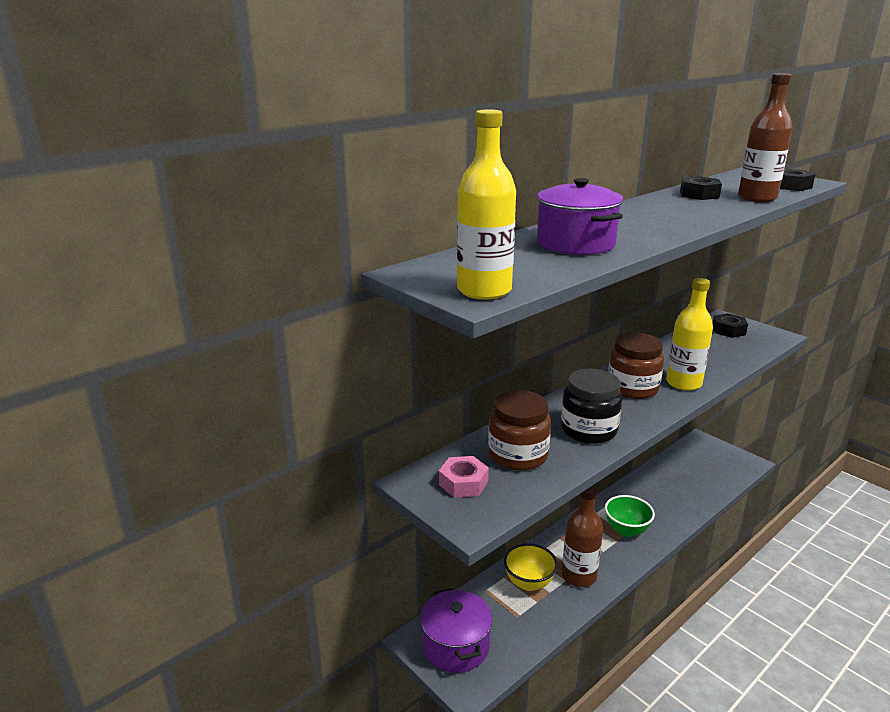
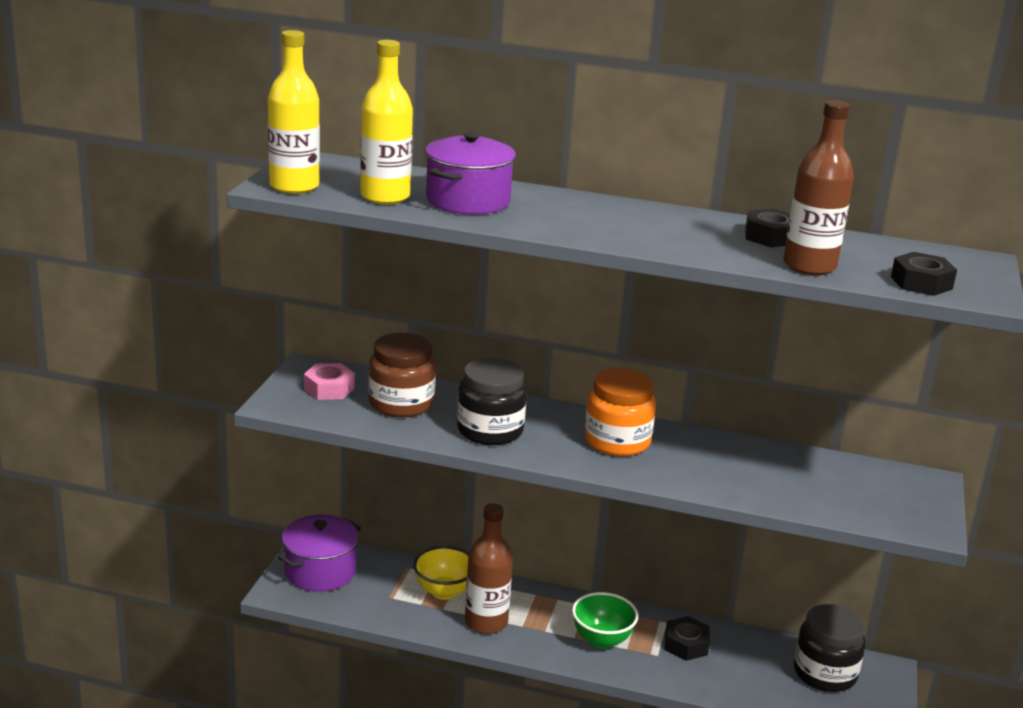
camera: 55 degrees right, 0 degrees up
(632, 388) = (617, 441): brown jar -> orange jar
(683, 383) = (672, 471): yellow bottle -> yellow bottle (385, 197)
(696, 461) = (824, 673): none -> black jar
(728, 330) = (888, 487): black nut -> black nut (686, 644)

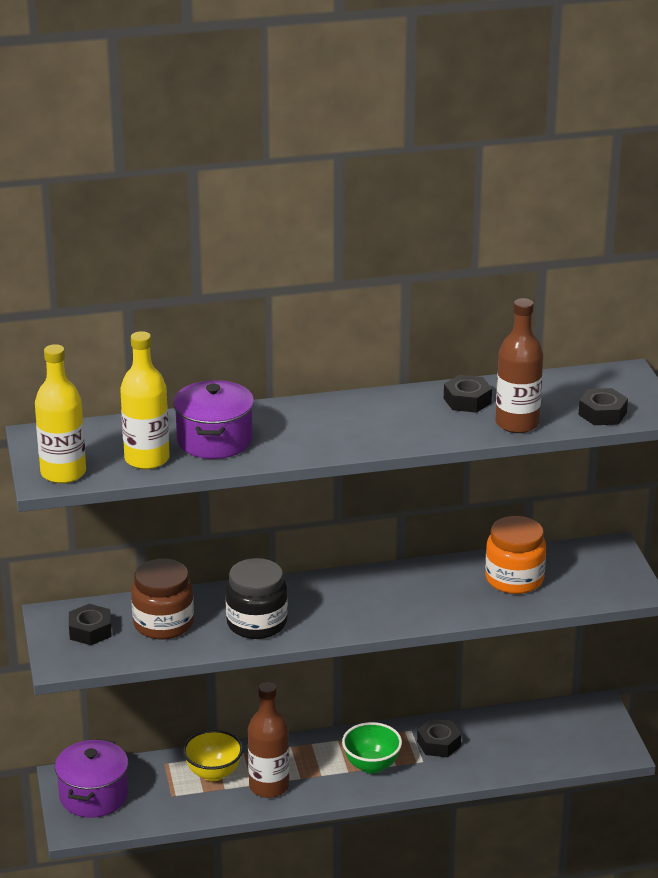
camera: 25 degrees left, 5 degrees up
(329, 389) = (90, 631): pink nut -> black nut
(617, 441) = (362, 596): orange jar -> orange jar (514, 579)
(824, 673) = (556, 727): black jar -> none

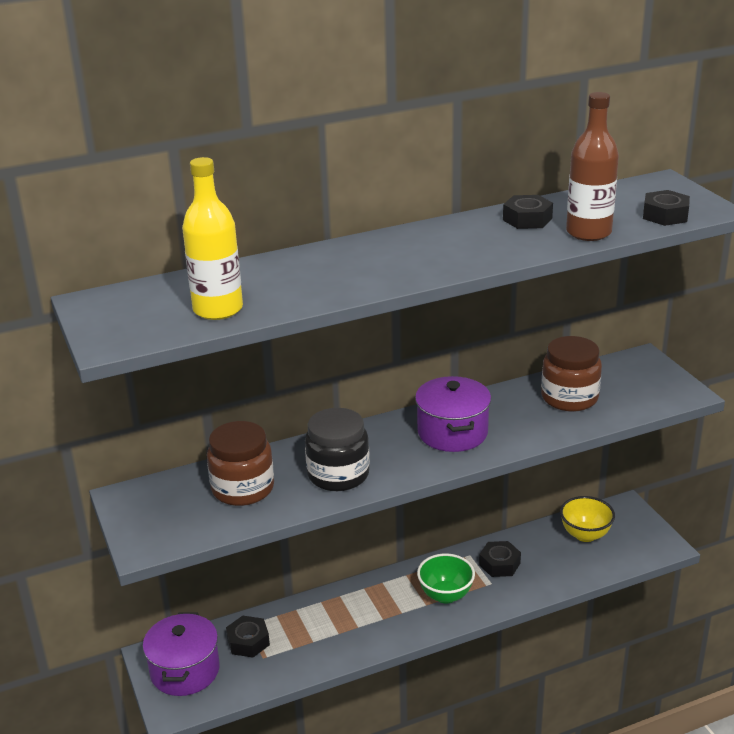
camera: 10 degrees left, 0 degrees up
(63, 473) = (127, 334): yellow bottle -> none
(90, 631) = (168, 507): black nut -> black nut (248, 641)
(213, 773) = (298, 627): yellow bowl -> yellow bowl (585, 535)
(214, 440) = (285, 283): purple pot -> purple pot (452, 432)
(269, 786) = (355, 632): brown bottle -> none
(514, 579) = (569, 398): orange jar -> brown jar

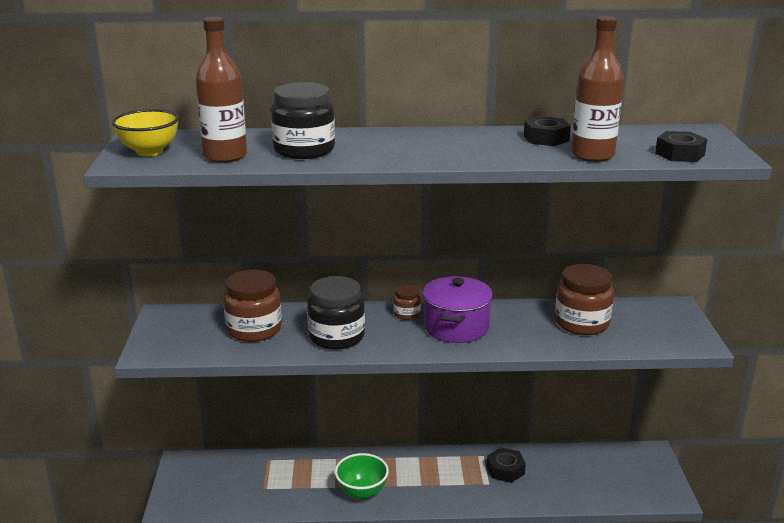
camera: 20 degrees right, 5 degrees down
(185, 671) = (198, 481): purple pot -> none
(218, 309) = (225, 156): yellow bottle -> brown bottle
(248, 641) = (259, 473): black nut -> none
(296, 284) = (304, 150): none -> black jar
(392, 430) = (407, 314): none -> brown jar
(445, 595) = (442, 482): green bowl -> green bowl (362, 492)
(585, 535) = (598, 466): yellow bowl -> yellow bowl (149, 152)

